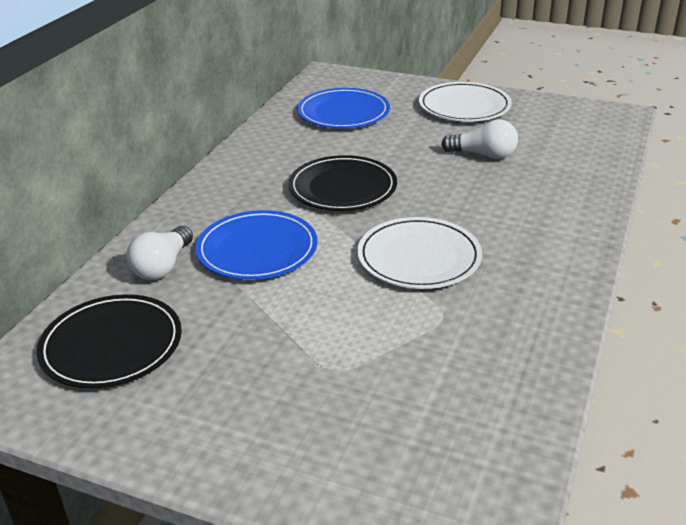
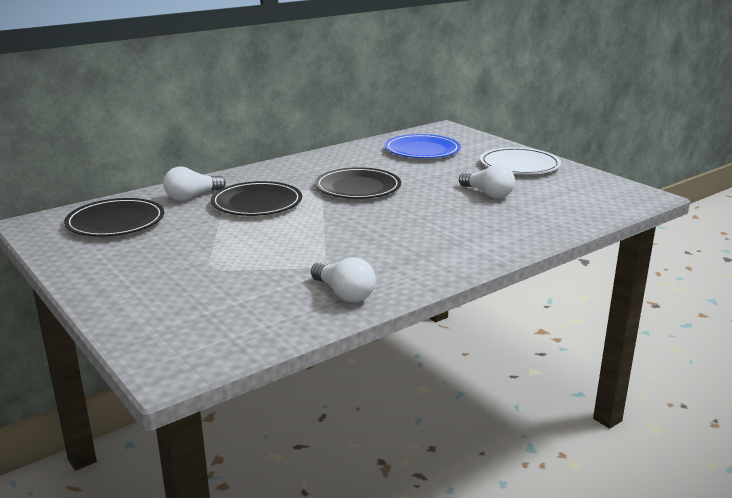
camera: 30 degrees right, 10 degrees down
(257, 249) = (257, 203): blue plate -> black plate
(419, 257) = (351, 233): white plate -> none
(521, 348) = (344, 294): none -> white light bulb

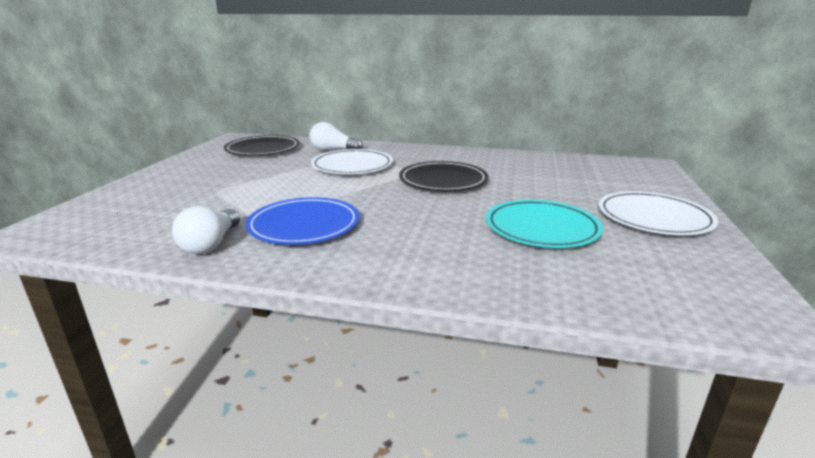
camera: 50 degrees right, 0 degrees up
(257, 203) = (352, 165): black plate -> white plate
(422, 150) = (577, 173): blue plate -> blue plate (304, 225)
(488, 194) = (541, 228): white light bulb -> turquoise plate

